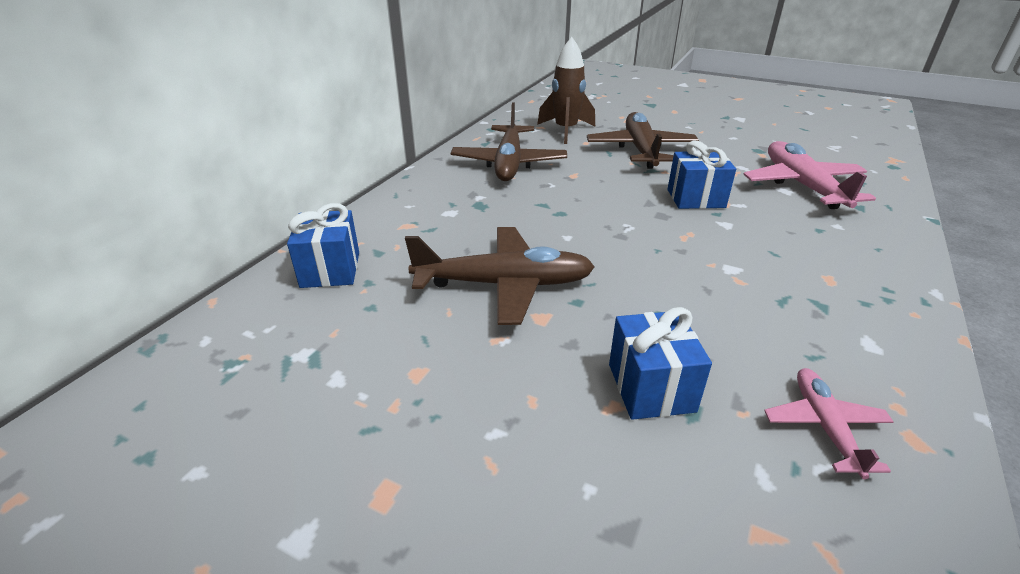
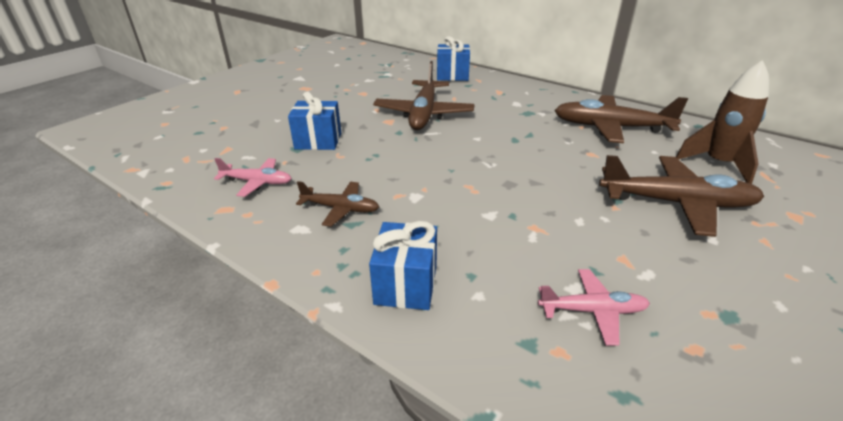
camera: 100 degrees right, 0 degrees up
(695, 198) = (545, 210): blue gift -> blue gift (406, 284)
(803, 186) = (592, 311): pink plane -> pink plane, size x0.55
(805, 319) = (340, 209): none -> brown plane

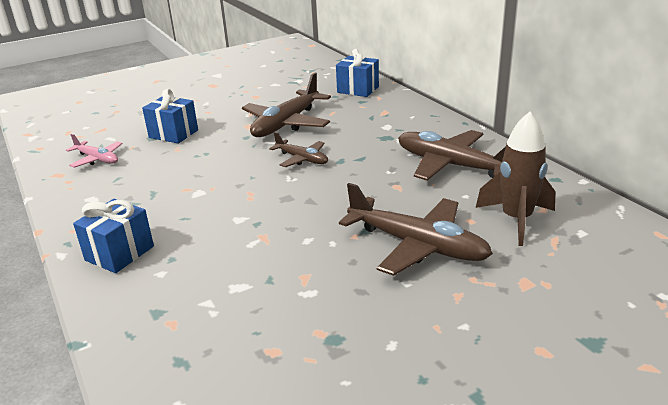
camera: 25 degrees right, 5 degrees down
(340, 209) = (133, 190): brown plane -> brown plane (301, 159)
(592, 311) = (228, 305): pink plane -> none

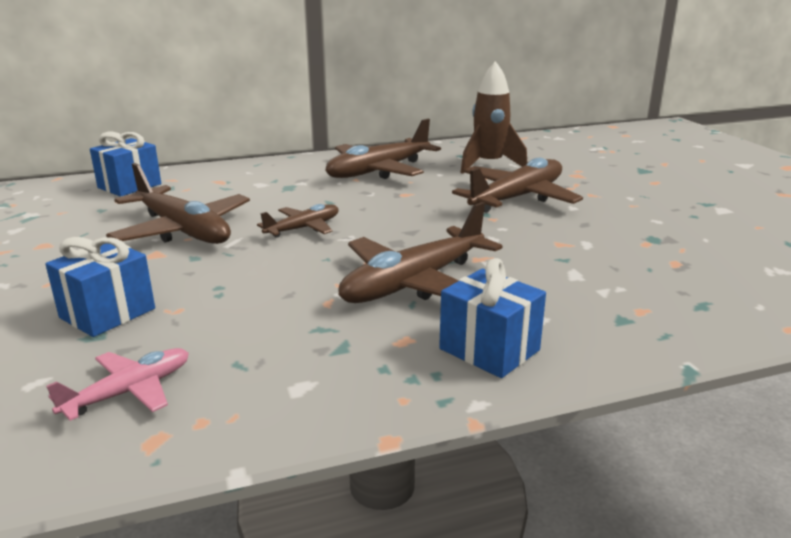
camera: 80 degrees left, 5 degrees down
(215, 214) = (415, 283): none -> brown plane

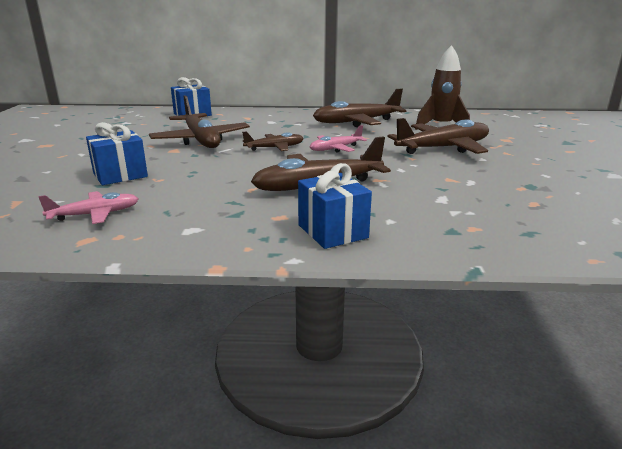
camera: 20 degrees right, 0 degrees up
(387, 218) = (336, 149): none -> pink plane

